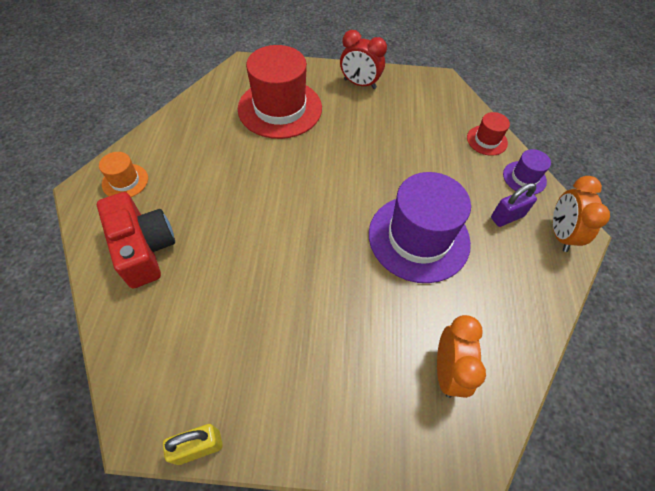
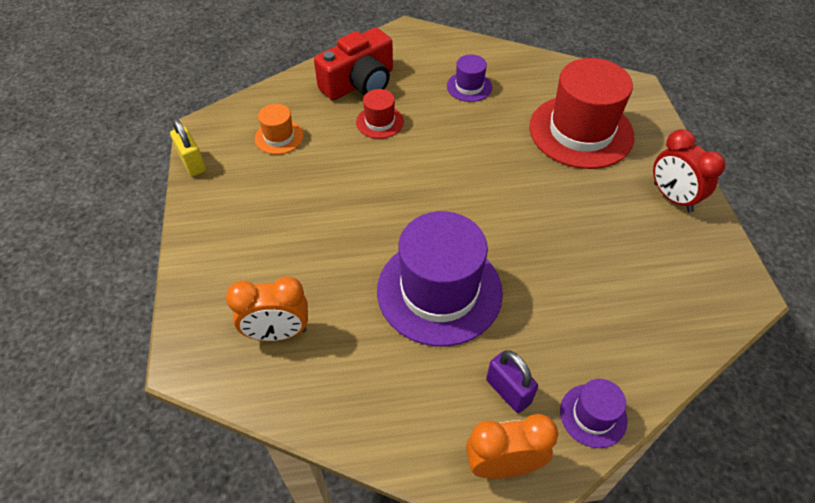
camera: 80 degrees right, 5 degrees down
(125, 181) = (427, 51): orange hat -> orange hat (279, 137)
(194, 162) = (469, 86): none -> purple hat
(360, 84) = (672, 197): red clock -> red clock turned 45 degrees counterclockwise
(487, 140) = (646, 361): red hat -> red hat (379, 122)

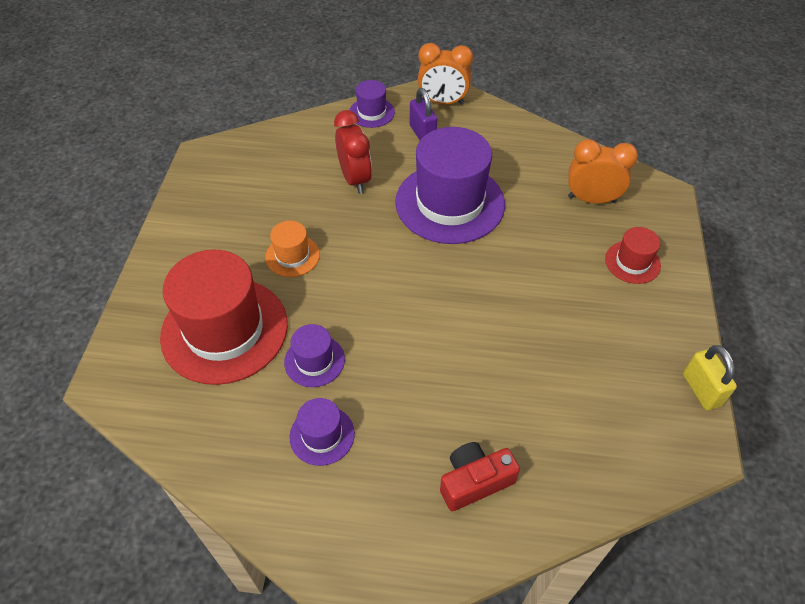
camera: 165 degrees left, 0 degrees up
(279, 137) = (594, 406): orange hat -> orange hat (292, 256)
(359, 83) = (474, 481): red camera -> red camera, size x0.64
(379, 122) = (461, 401): red hat -> red hat (632, 262)
(499, 125) = (314, 361): none -> purple hat
(672, 197) = (191, 236): red clock -> red clock (355, 179)

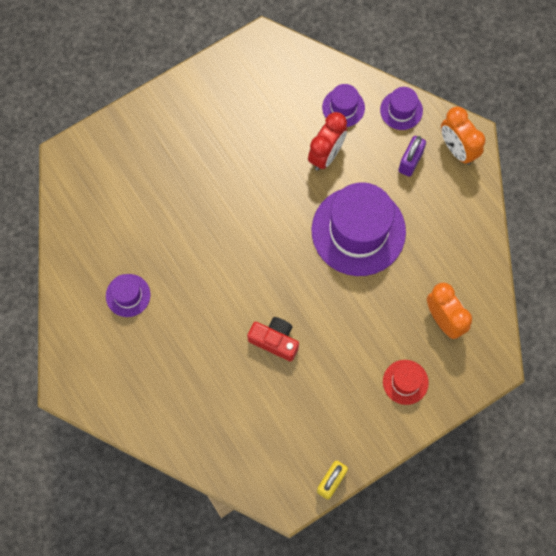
camera: 50 degrees right, 20 degrees up
(224, 330) = (147, 185): red hat -> none
(292, 256) = (230, 173): orange hat -> none
(314, 361) = (169, 251): purple hat -> purple hat (343, 107)
(474, 481) = (166, 395): red camera -> red camera (275, 340)

